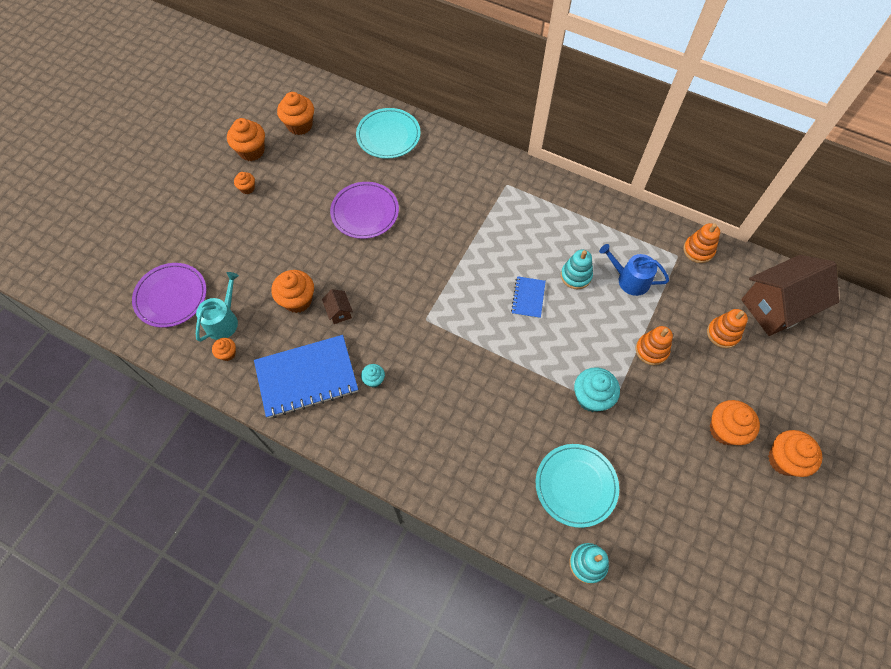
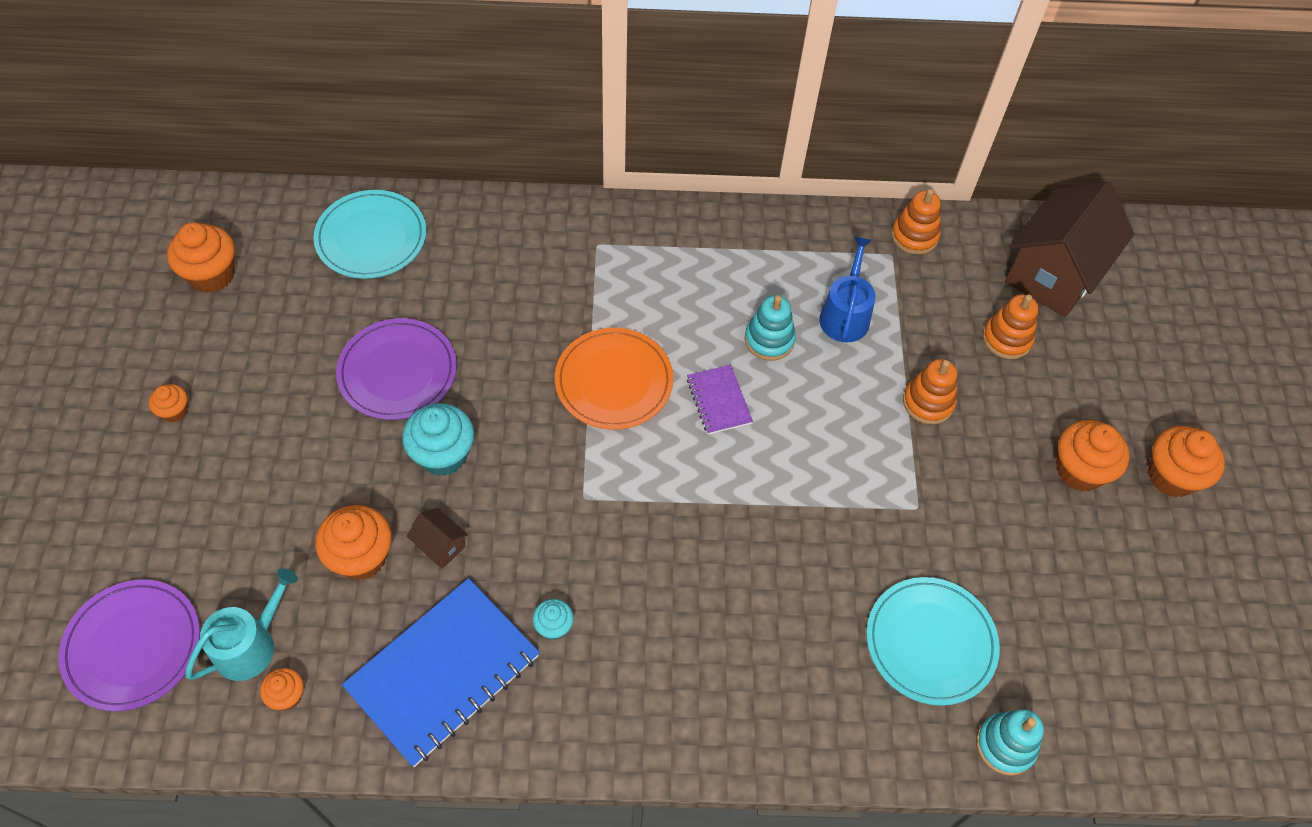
camera: 30 degrees left, 5 degrees down
(224, 320) = (251, 644): turquoise watering can -> turquoise watering can turned 45 degrees clockwise
(251, 151) = (148, 347): orange cupcake -> none
(475, 263) = (614, 381): none -> orange plate
(528, 298) = (718, 401): blue notebook -> purple notebook
(591, 397) = (884, 506): turquoise cupcake -> turquoise cupcake (443, 455)
(629, 279) = (845, 314): blue watering can -> blue watering can turned 105 degrees clockwise

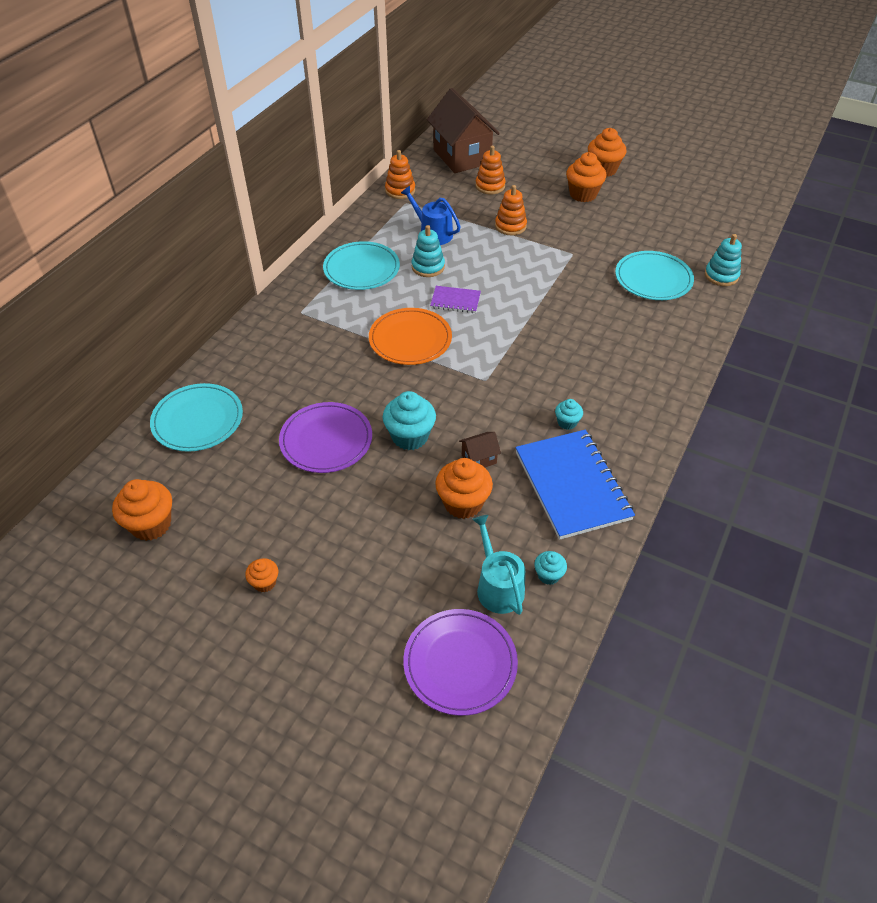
camera: 60 degrees left, 10 degrees down
(287, 696) = (548, 575): orange cupcake -> turquoise cupcake
(718, 268) = (361, 269): none -> turquoise plate

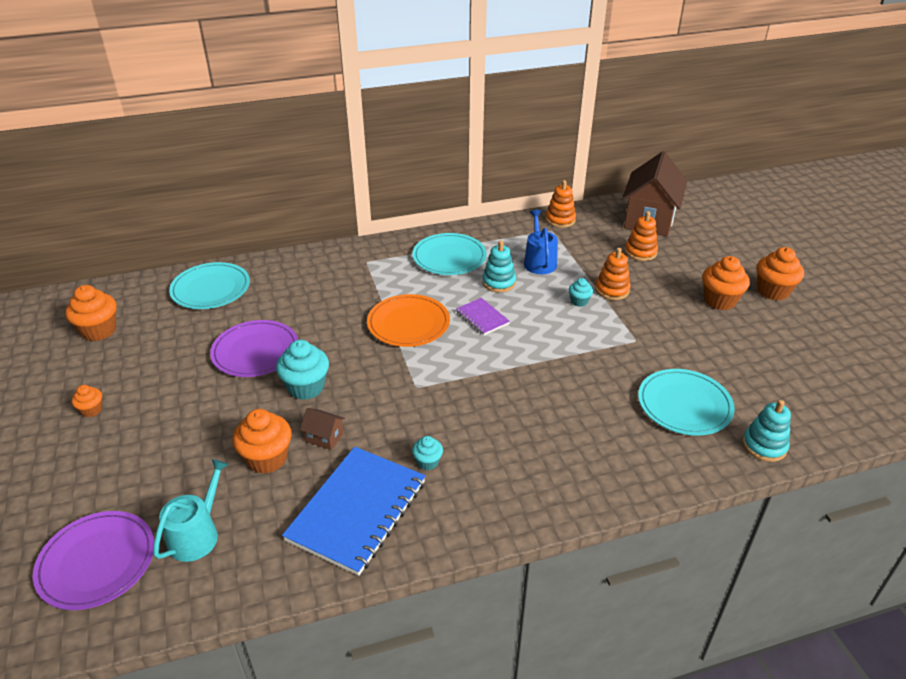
camera: 45 degrees right, 10 degrees down
(548, 575) = (238, 559): turquoise cupcake -> turquoise cupcake (579, 301)

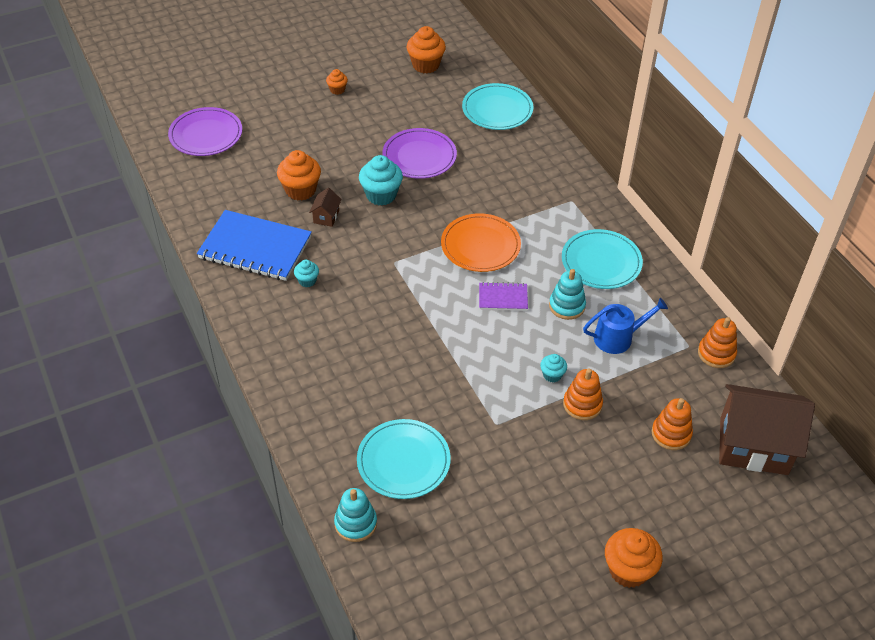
camera: 80 degrees right, 10 degrees up
(197, 534) = (229, 172): turquoise watering can -> none
(482, 318) = (503, 298): purple notebook -> purple notebook turned 45 degrees clockwise
(719, 300) = (591, 509): orange cupcake -> none

